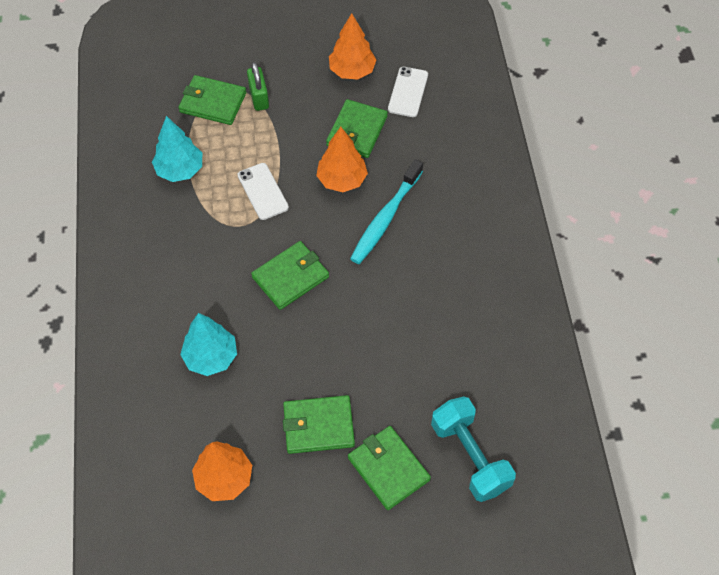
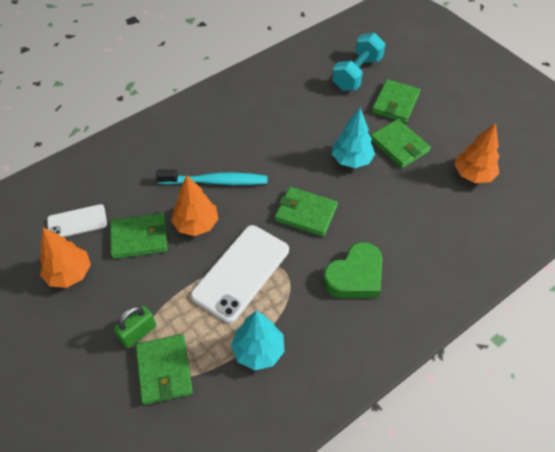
camera: 120 degrees left, 5 degrees down
(191, 279) = (355, 276): none -> green heart
(211, 357) = (404, 227): turquoise tree -> turquoise tree (351, 160)
(263, 191) = (241, 272): white phone -> white phone, size x1.74

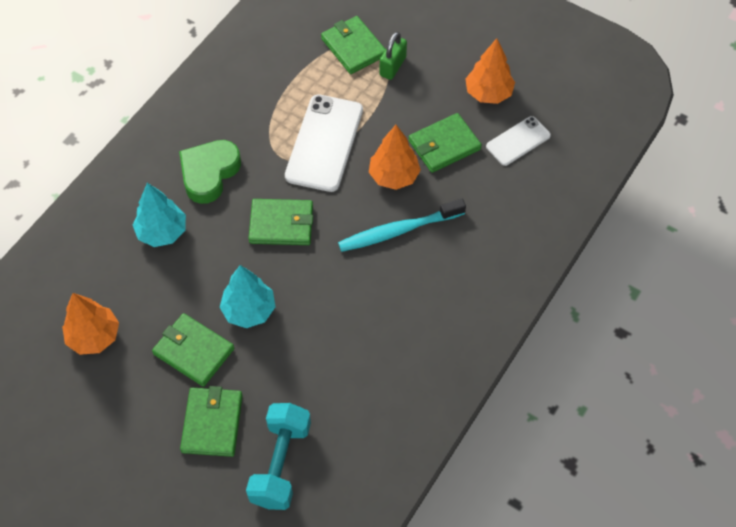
camera: 160 degrees right, 5 degrees up
(258, 350) = (279, 84): turquoise tree -> turquoise tree (162, 232)

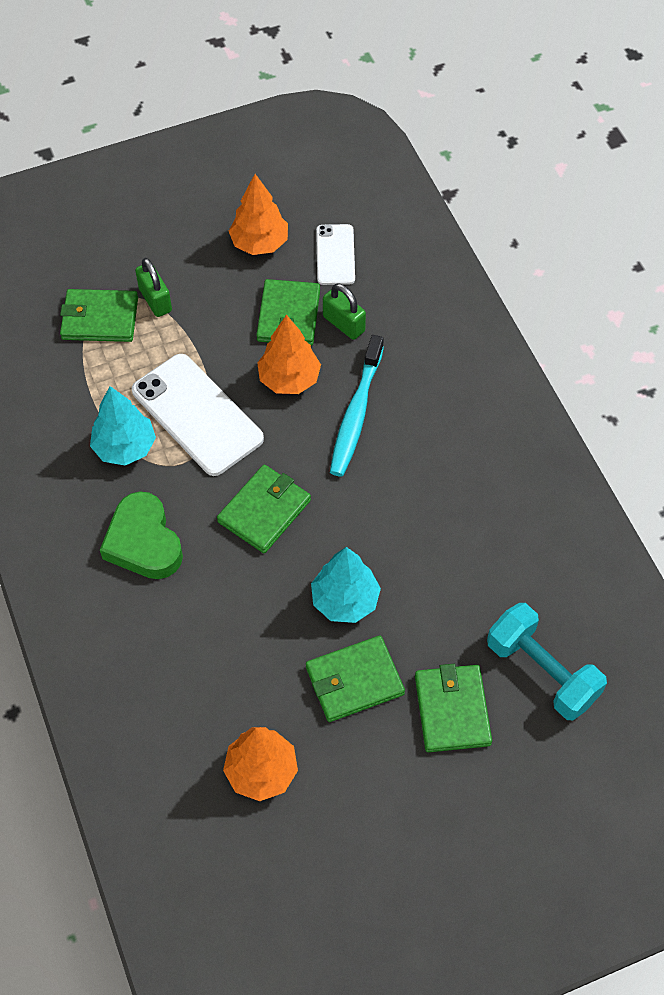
camera: 55 degrees left, 0 degrees up
(162, 232) = (181, 630): turquoise tree -> turquoise tree (125, 447)
(212, 423) = (452, 710): green wallet -> green wallet turned 45 degrees clockwise
(465, 180) = (343, 324): none -> green padlock

